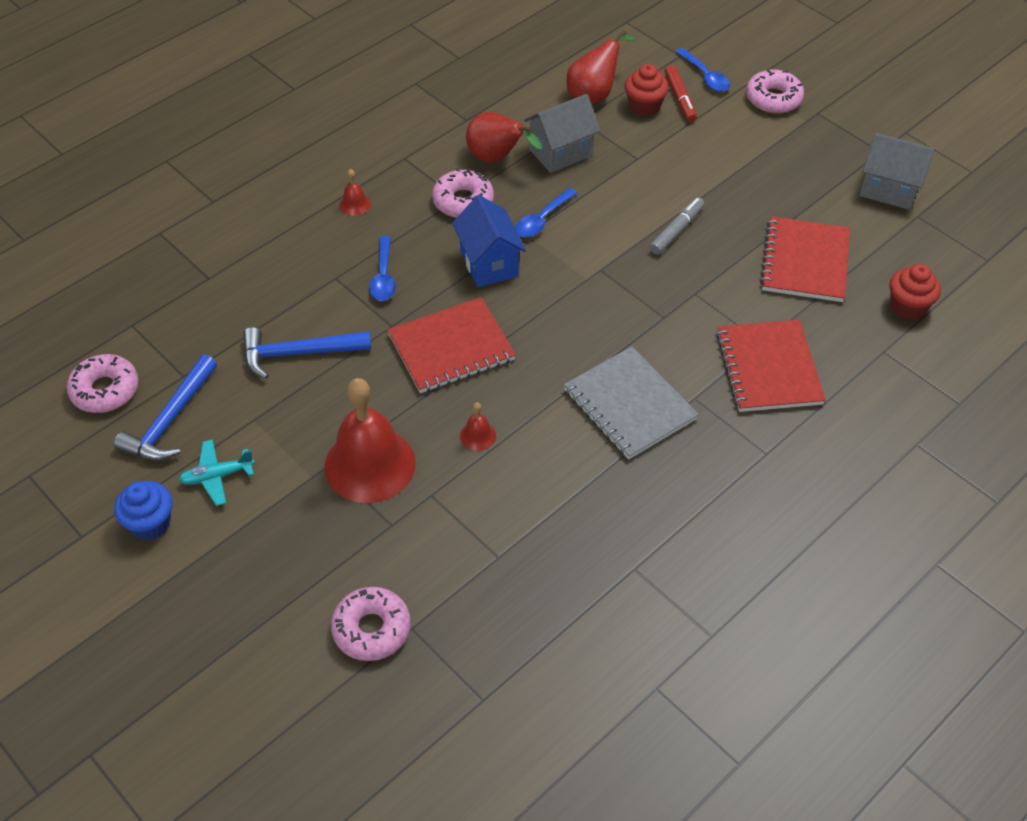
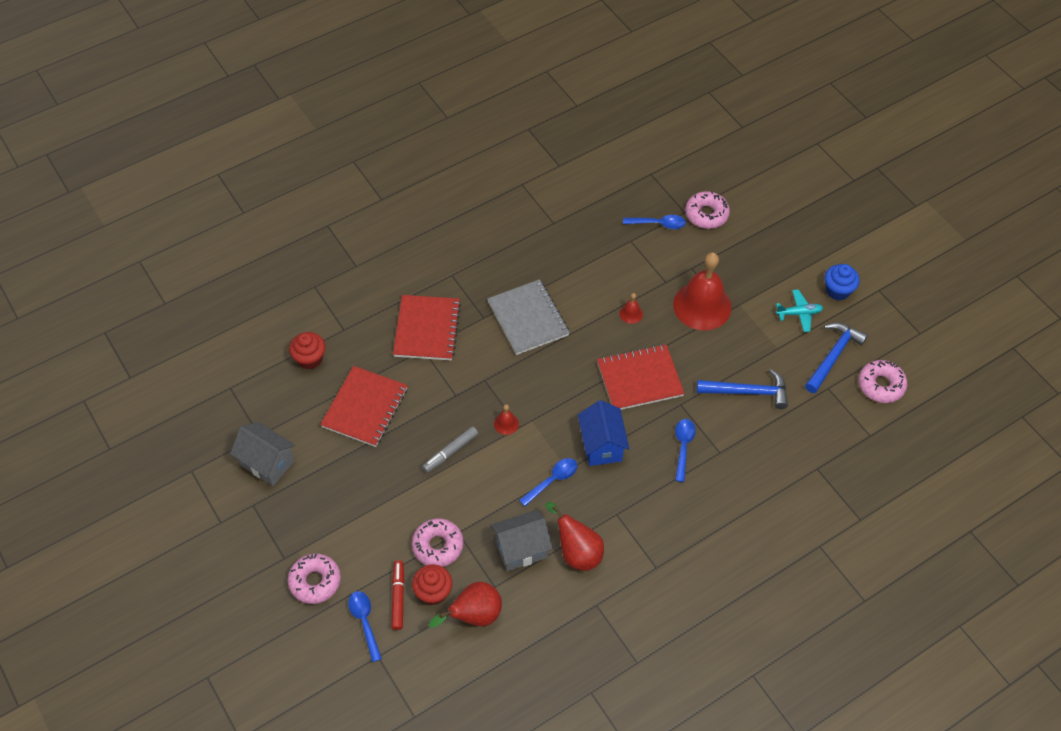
camera: 170 degrees left, 5 degrees up
(355, 204) = (701, 521): red bell -> red bell (506, 424)
(454, 595) = (658, 224): none -> blue spoon
(463, 201) = (612, 510): pink donut -> pink donut (438, 546)

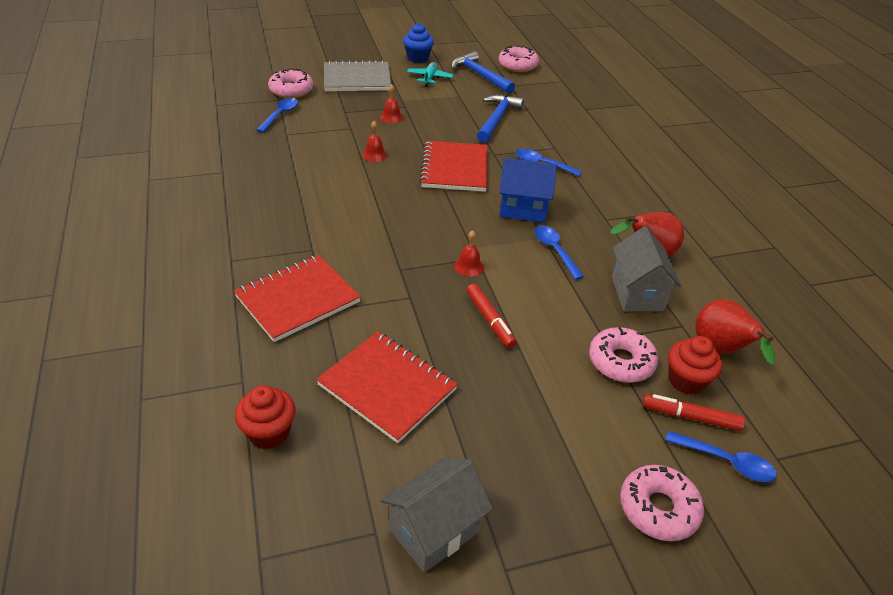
camera: 75 degrees left, 15 degrees down
(364, 622) = (726, 462): blue spoon -> blue spoon turned 150 degrees counterclockwise
(427, 329) = (298, 299): red notebook -> red notebook turned 60 degrees counterclockwise
(450, 452) = (490, 320): grey marker -> red marker
(528, 318) = (336, 218): grey notebook -> grey notebook (357, 79)
(702, 306) = (391, 117): red bell -> red bell, size x0.40

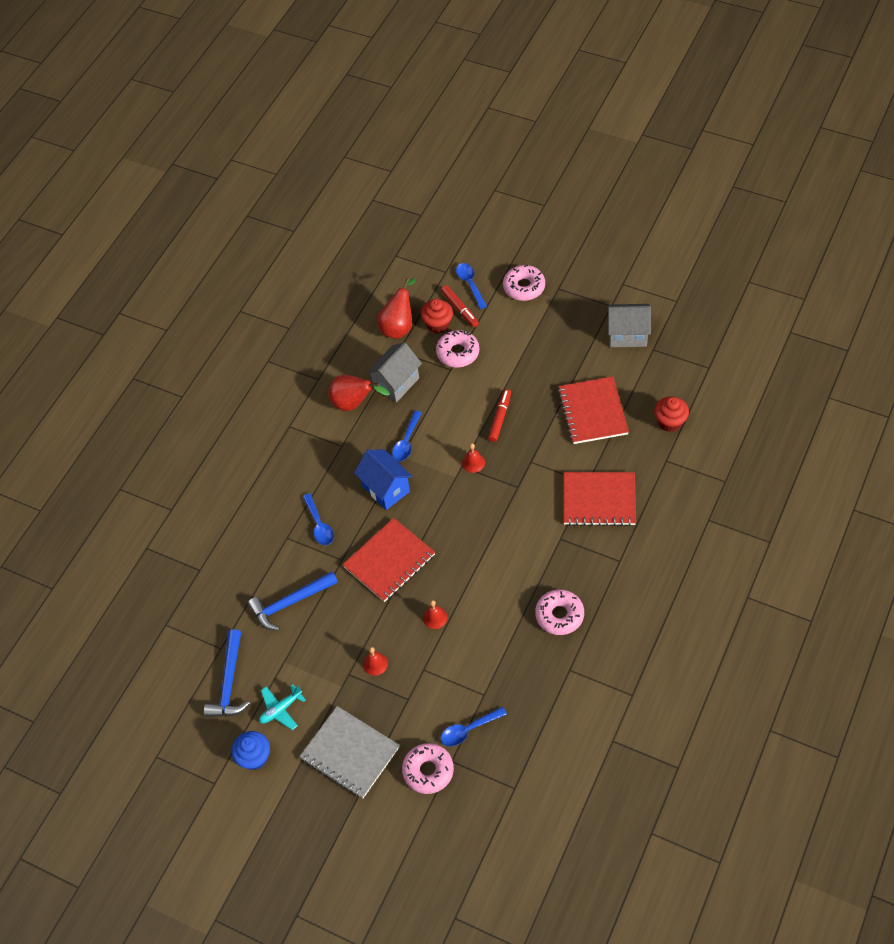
camera: 130 degrees left, 15 degrees up
(518, 65) = (173, 678): pink donut -> pink donut (559, 615)

